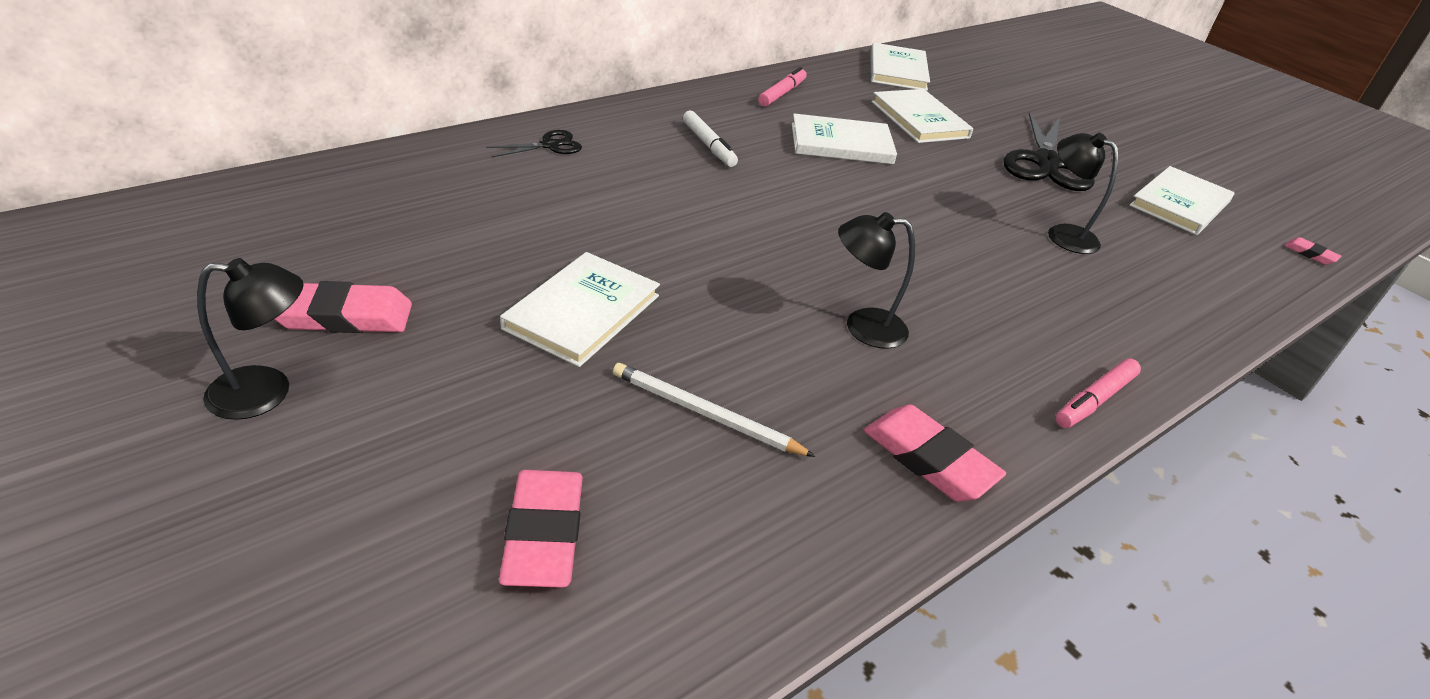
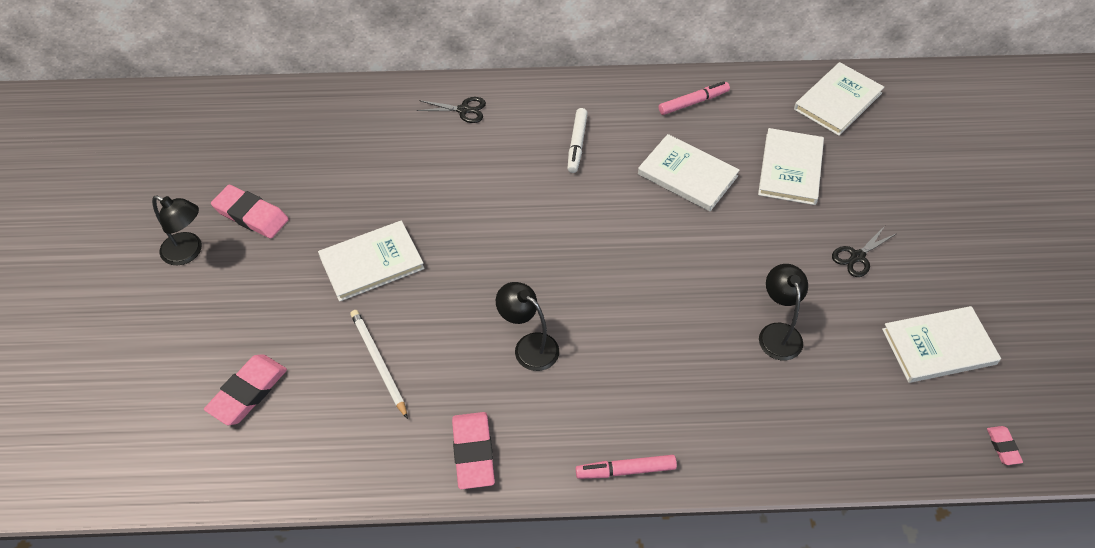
camera: 40 degrees right, 15 degrees up
(1046, 163) = (857, 257): black scissors -> black scissors, size x0.48

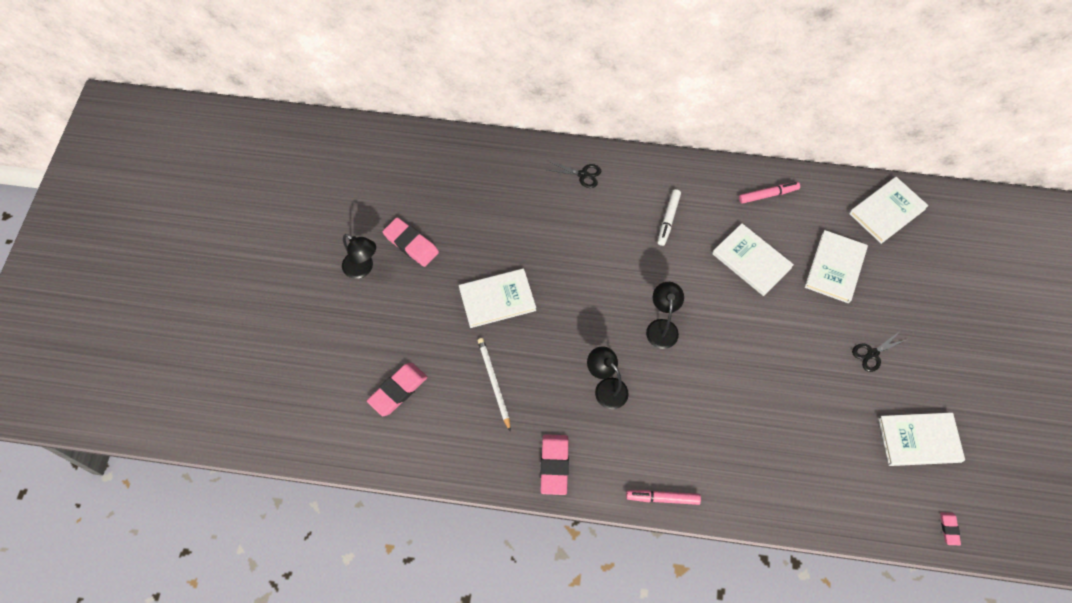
camera: 10 degrees right, 10 degrees up
(778, 333) = (796, 408): black lamp -> black lamp (662, 327)

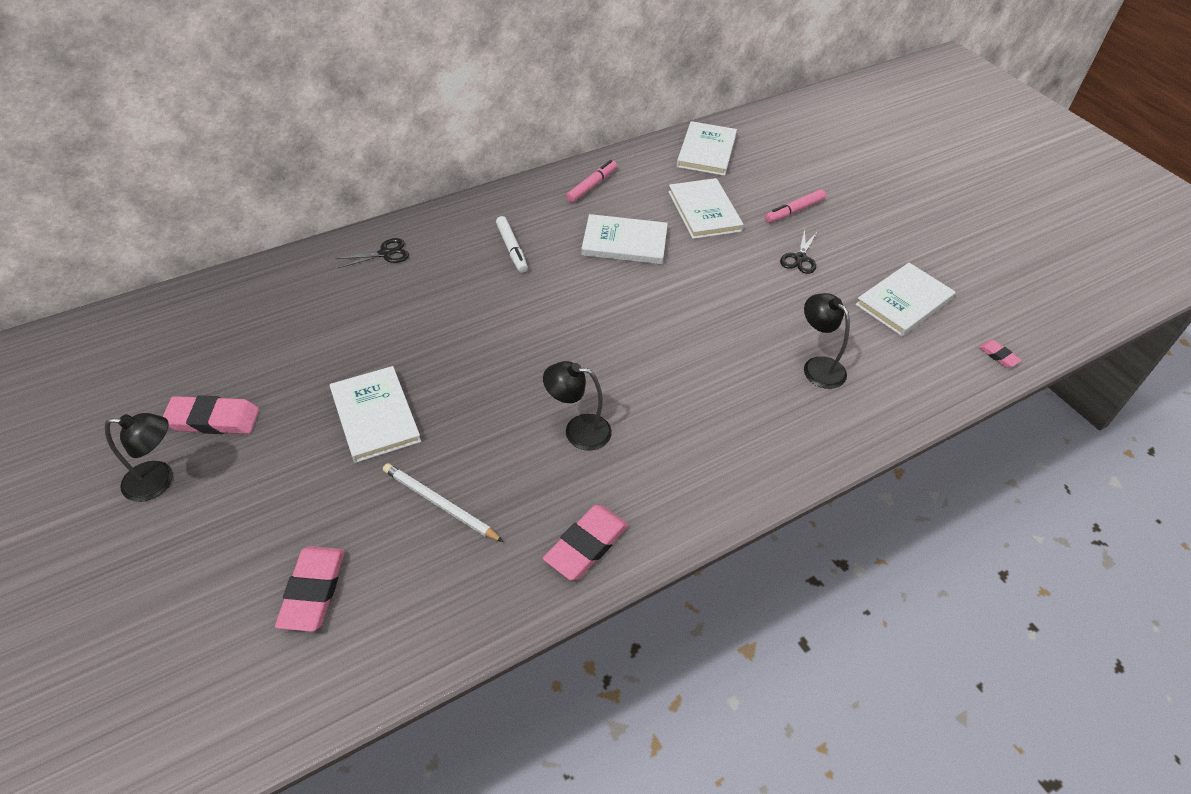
camera: 40 degrees left, 15 degrees down
(497, 299) = (375, 416): white book -> white book turned 60 degrees counterclockwise
(554, 465) = (586, 545): pink eraser -> pink eraser turned 75 degrees clockwise
(662, 327) = (587, 342): black lamp -> black lamp (817, 366)
(662, 498) = (733, 499): pink marker -> pink marker (794, 211)

